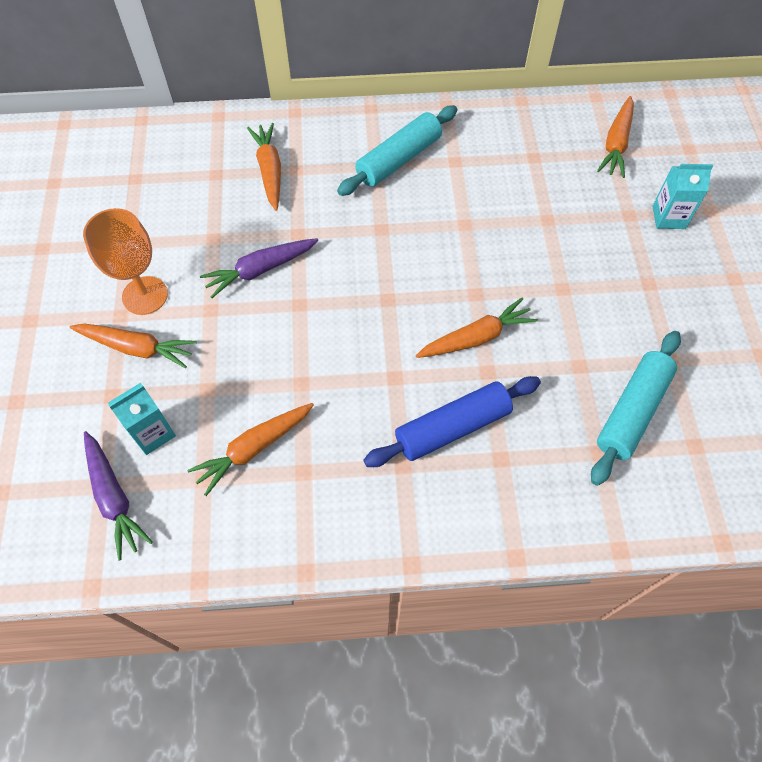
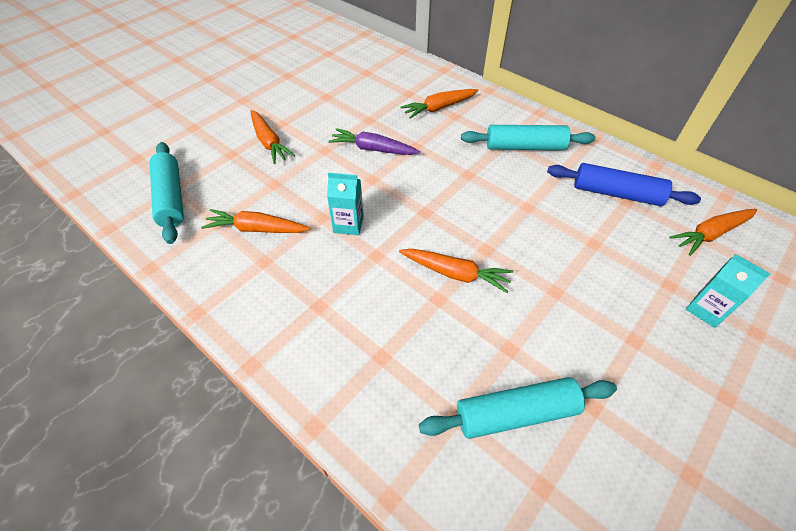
camera: 45 degrees right, 10 degrees down
(114, 498) = (170, 198): purple carrot -> turquoise rolling pin
(145, 295) = (303, 123): orange goblet -> none
(152, 433) = (224, 184): turquoise carton -> turquoise carton (348, 224)
(269, 171) = (439, 108): orange carrot -> orange carrot turned 150 degrees counterclockwise
(452, 427) = (375, 311): blue rolling pin -> blue rolling pin (616, 193)

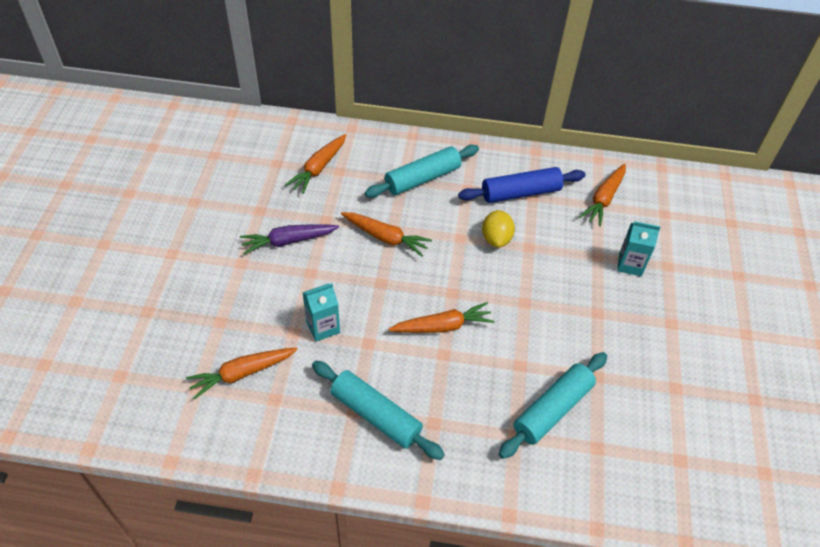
camera: 35 degrees left, 0 degrees up
(170, 198) = (125, 387): turquoise rolling pin -> turquoise rolling pin (375, 415)
(269, 142) = (177, 280): orange carrot -> orange carrot (385, 237)
(563, 222) = (496, 238): none -> yellow lemon

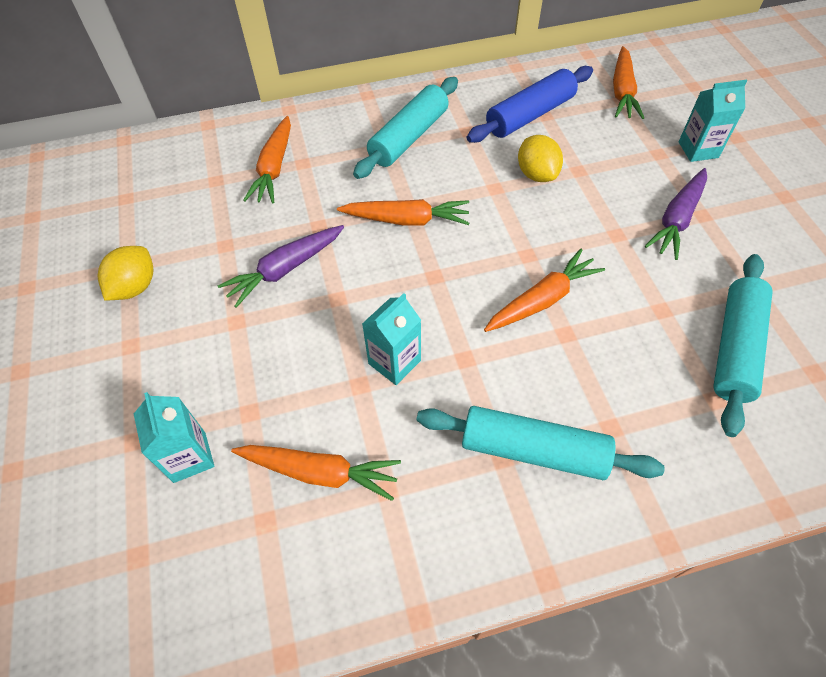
camera: 20 degrees left, 5 degrees up
(173, 333) = (189, 457): none -> turquoise carton
(192, 217) = (135, 287): none -> yellow lemon
(242, 373) = (320, 472): orange carrot -> orange carrot turned 120 degrees counterclockwise
(575, 309) = (677, 219): none -> purple carrot

